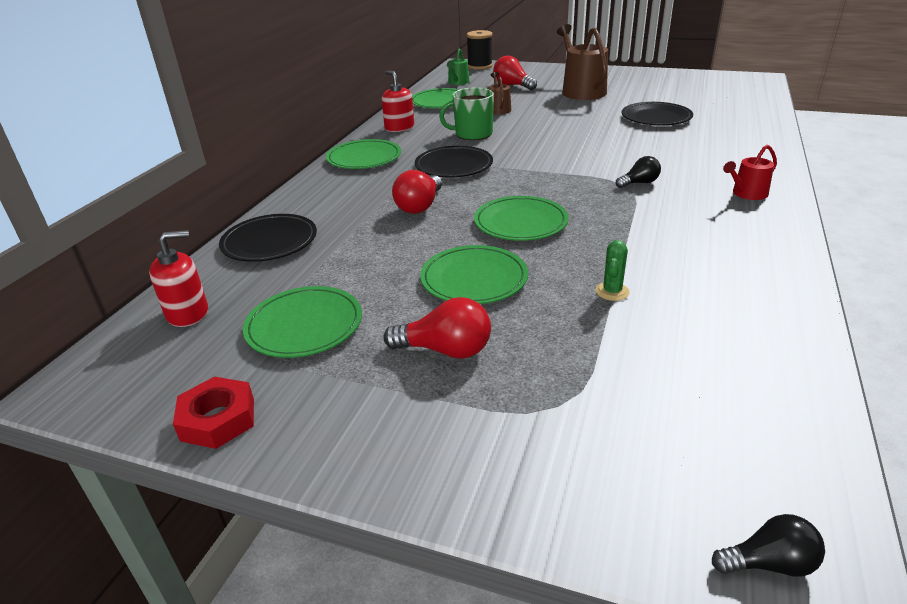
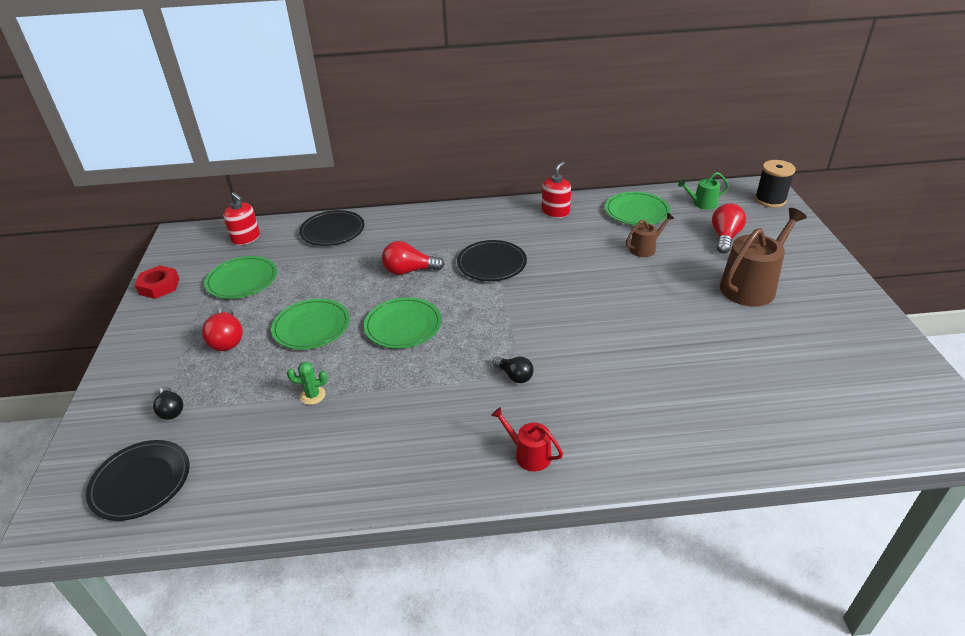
camera: 65 degrees right, 5 degrees up
(364, 158) = (481, 218): green plate -> none
(472, 134) = (568, 252): green mug -> none
(656, 117) = (708, 357): black plate -> black plate (141, 482)
(769, 563) = (61, 502): black light bulb -> black light bulb (171, 410)

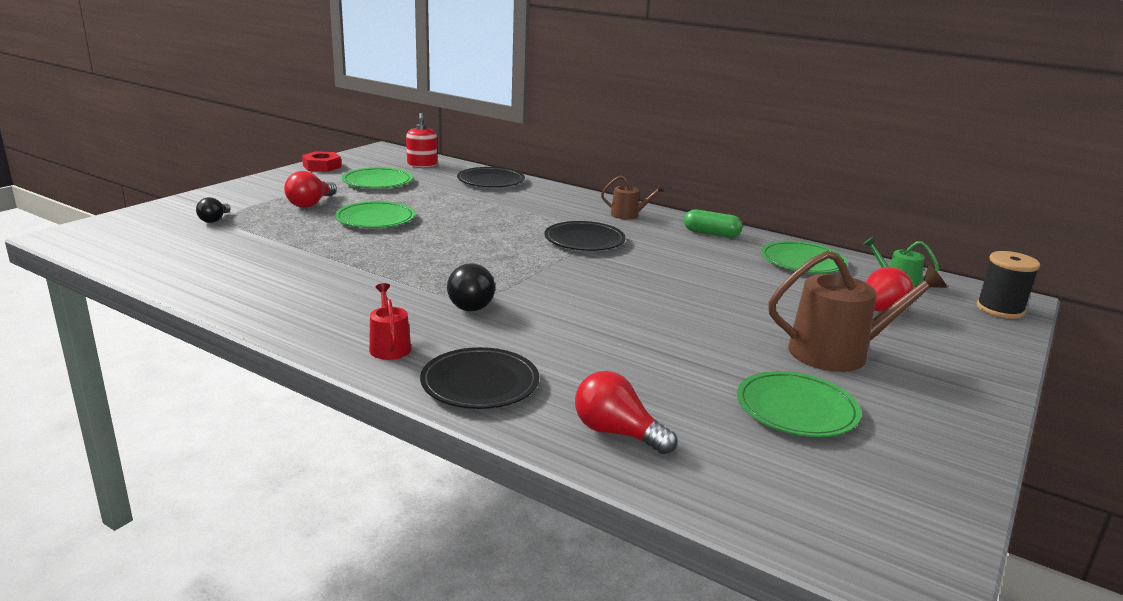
camera: 35 degrees right, 15 degrees down
(141, 482) = (136, 241): black plate -> black plate (480, 383)
(312, 395) = (307, 249): green cactus -> none
(403, 326) = (440, 244): green plate -> green plate (796, 409)
(409, 271) = (506, 219): red light bulb -> red light bulb (617, 433)
(514, 376) = (470, 303): black light bulb -> black light bulb, size x1.53
(555, 212) = (711, 234): red soap dispenser -> green capsule
(645, 248) = (761, 285): brown watering can -> brown watering can (628, 215)

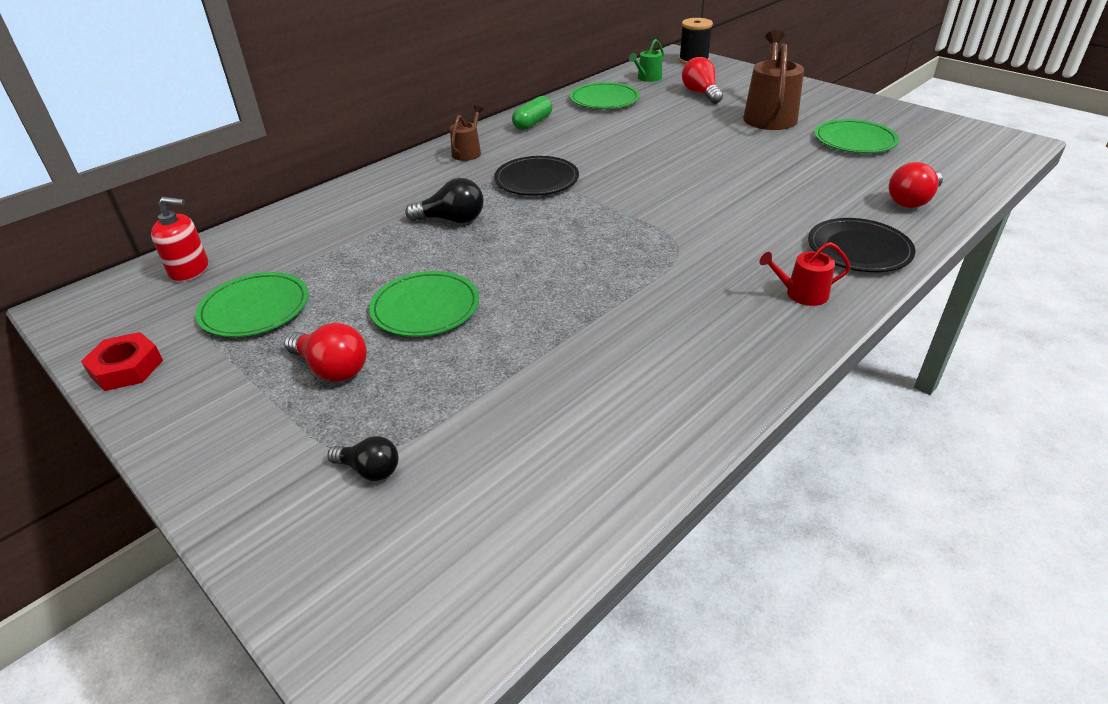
camera: 75 degrees left, 15 degrees up
(470, 303) = (697, 248): black light bulb -> black light bulb (452, 220)
(491, 181) = (306, 220): black plate -> none

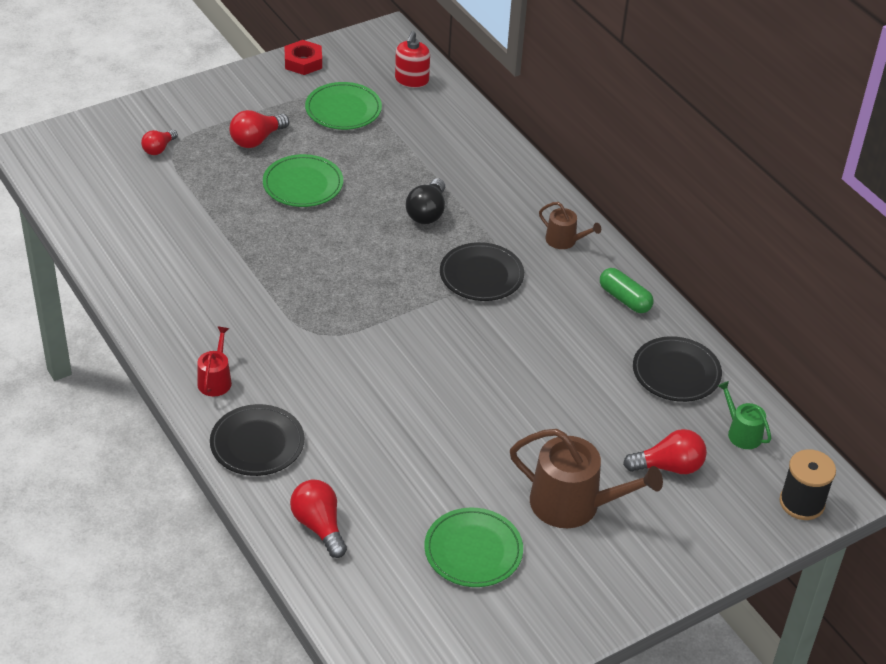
camera: 100 degrees right, 5 degrees up
(369, 470) = (159, 149): black light bulb -> red light bulb
(604, 100) = (676, 372): green plate -> black plate

